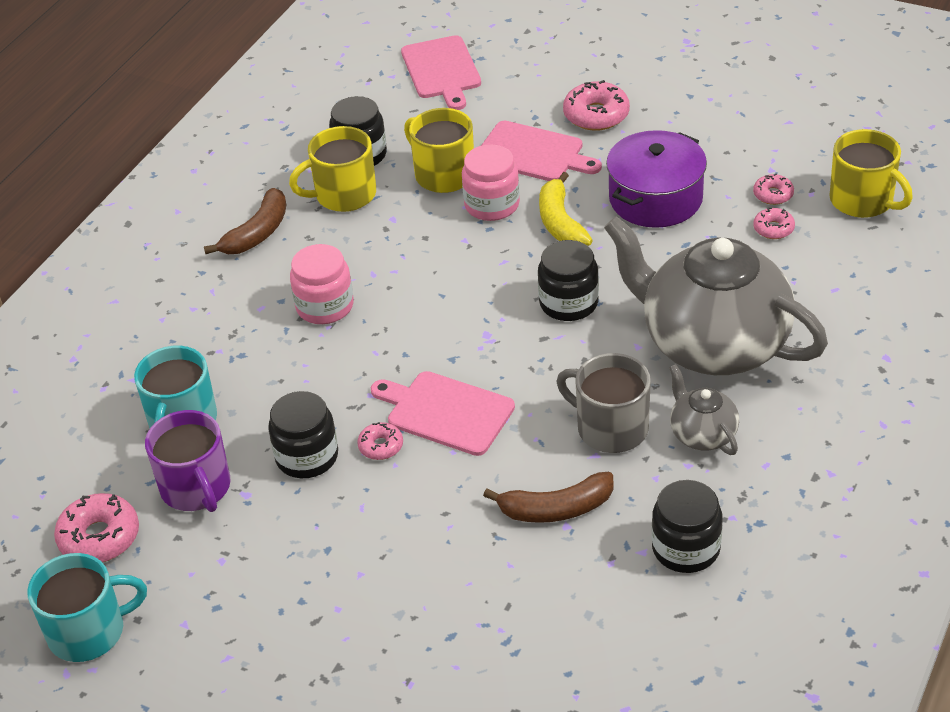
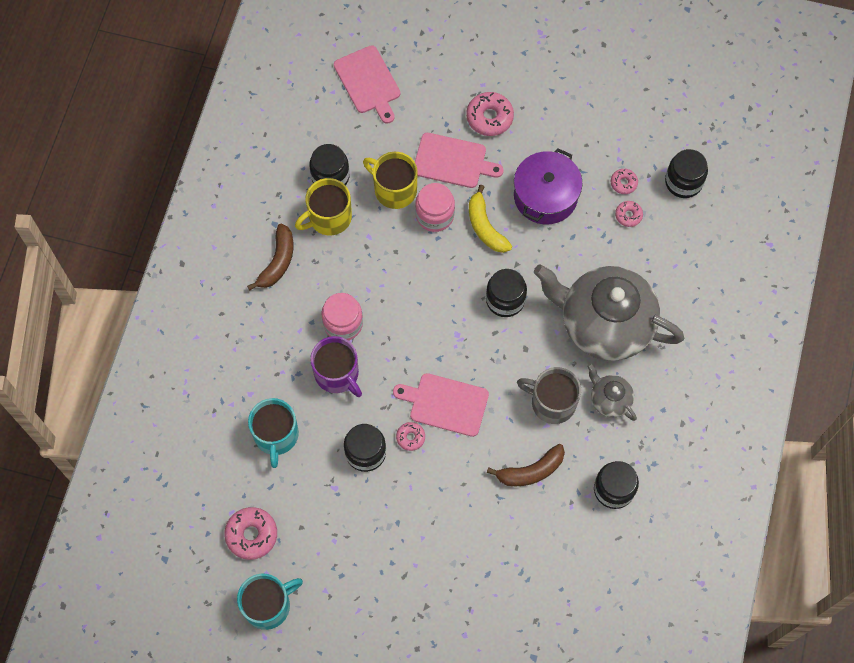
camera: 15 degrees left, 25 degrees up
(196, 488) = (301, 487): purple mug -> purple mug (337, 374)
(863, 200) = (683, 182): yellow mug -> black jar

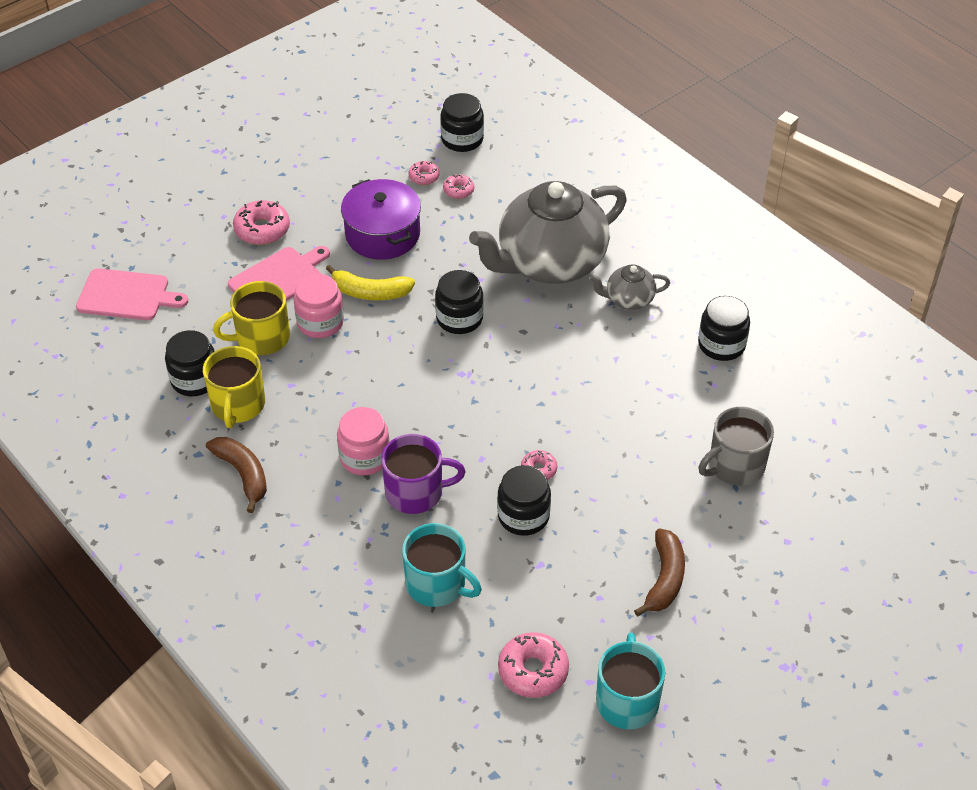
camera: 55 degrees left, 20 degrees down
(445, 404) = (527, 422): pink cutting board -> none
(531, 471) = (653, 395): brown banana -> brown banana (664, 579)
(552, 402) = (596, 341): grey mug -> grey mug (735, 466)

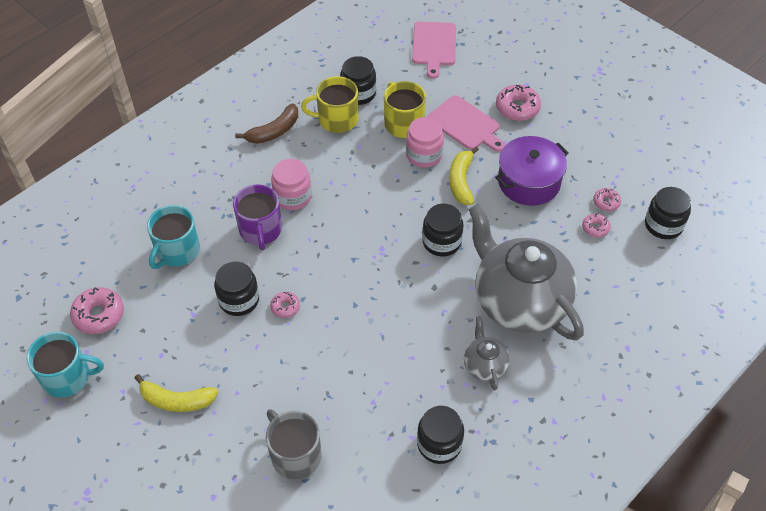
camera: 85 degrees right, 5 degrees up
(664, 579) = (176, 400): brown banana -> yellow banana

